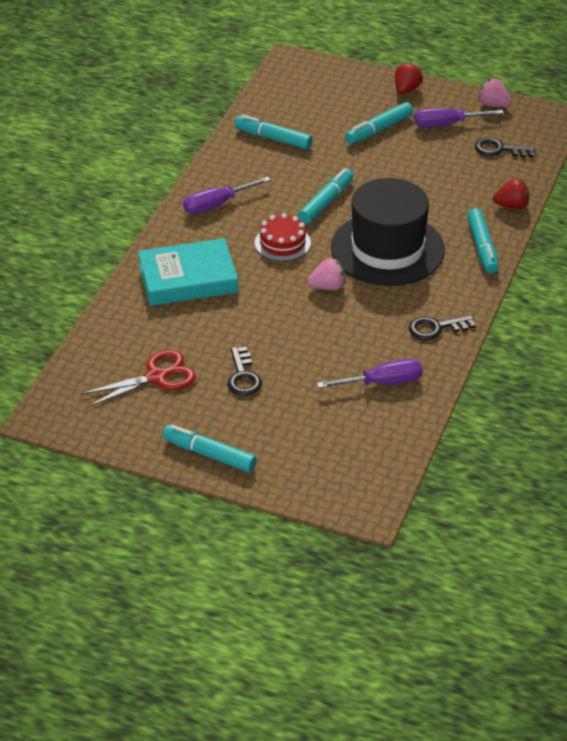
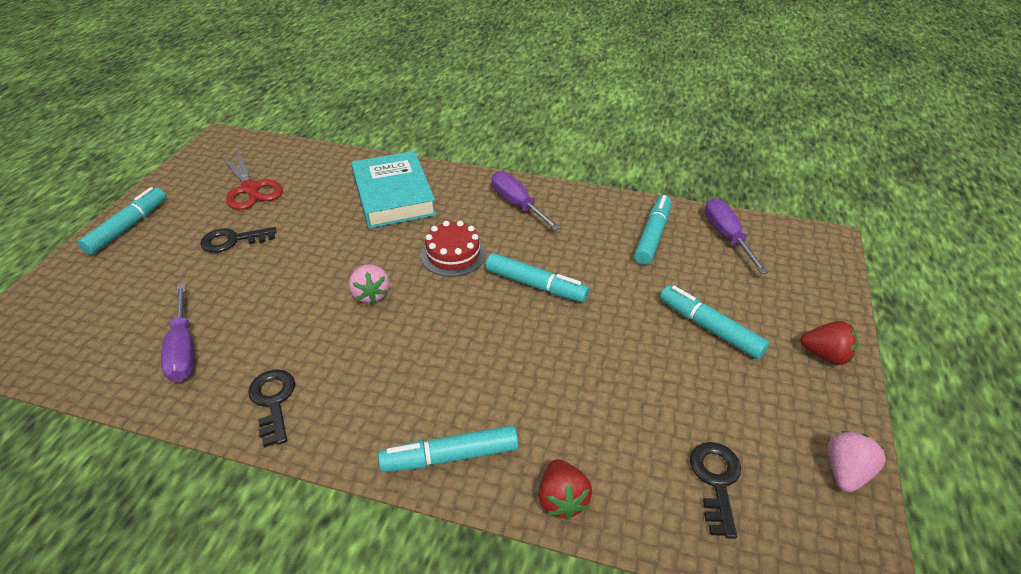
camera: 85 degrees right, 0 degrees up
(387, 249) = (443, 346): black hat -> none
(446, 124) = (757, 406): purple screwdriver -> purple screwdriver (726, 237)

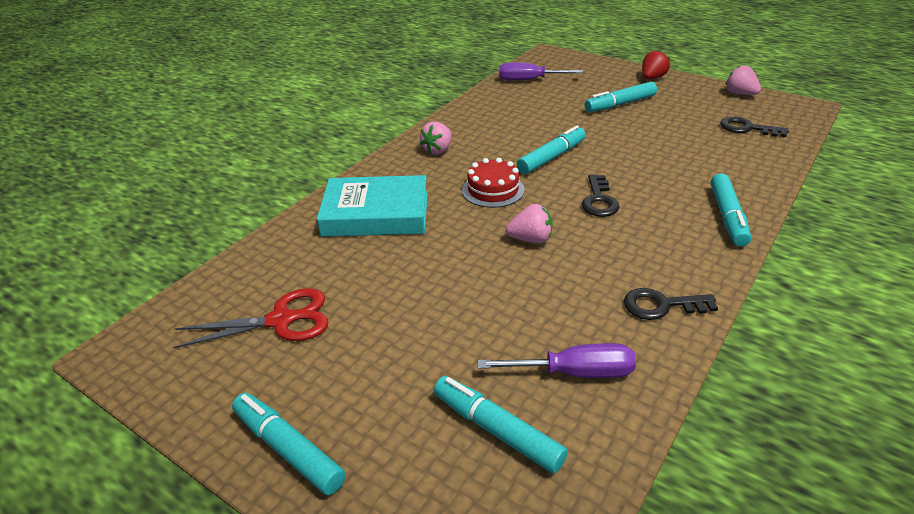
camera: 70 degrees left, 5 degrees down
(233, 240) = (388, 336): black key -> black key (599, 200)
(517, 204) = (438, 150): purple screwdriver -> pink strawberry
(562, 499) = (763, 179): red strawberry -> none
(652, 236) = (514, 103): turquoise marker -> turquoise marker (497, 430)

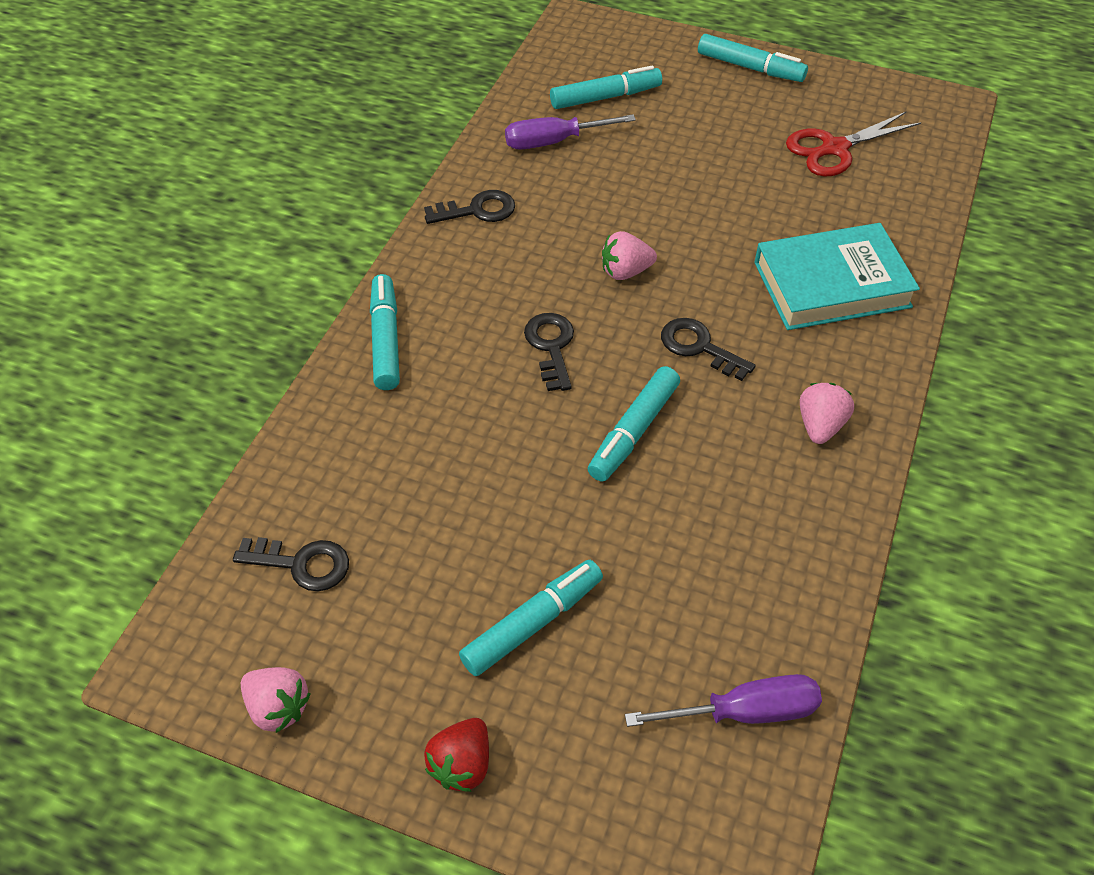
camera: 165 degrees right, 15 degrees up
(493, 190) = (699, 347): red cake -> black key
(497, 430) = (605, 97): turquoise marker -> turquoise marker turned 45 degrees counterclockwise

